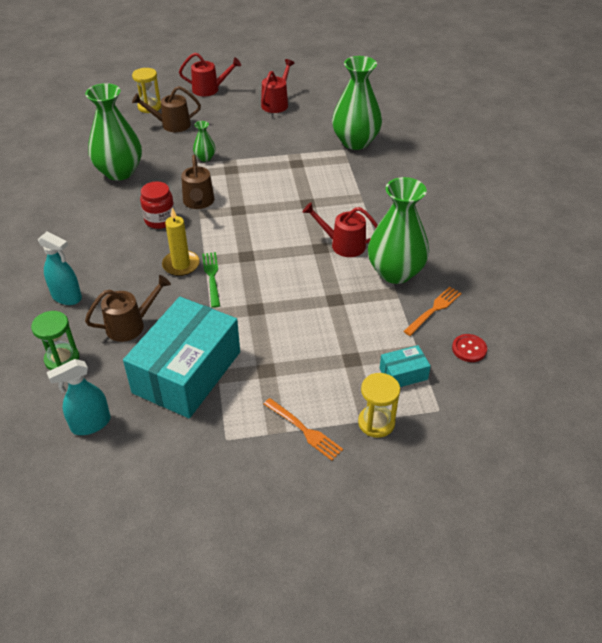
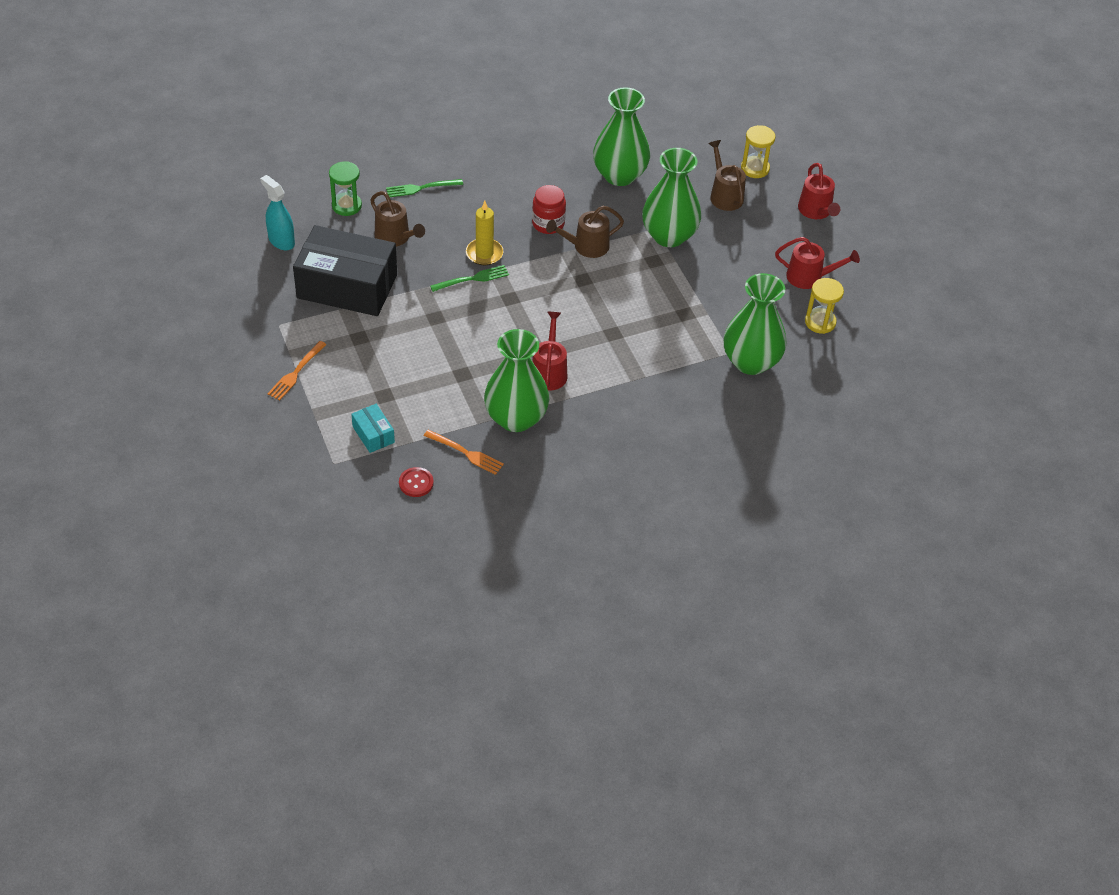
camera: 75 degrees right, 5 degrees up
(67, 297) = (421, 188): turquoise spray bottle -> green fork
(187, 372) = (347, 286): turquoise box -> black box
(205, 158) = (669, 236): green vase -> green vase, size x2.26
(376, 422) = (312, 420): yellow hourglass -> yellow hourglass (820, 322)

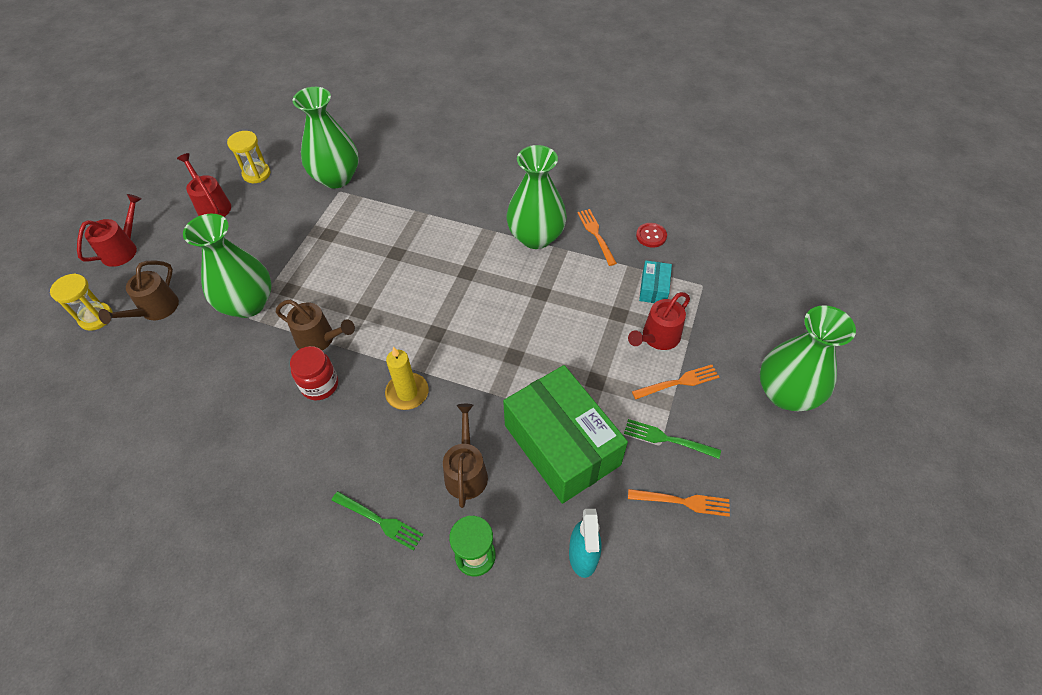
camera: 135 degrees left, 5 degrees up
(239, 302) = (682, 502): none -> orange fork
(347, 286) = (561, 445): black box -> green box
(472, 279) = (445, 373): green fork -> green fork (667, 439)
(549, 371) = (475, 255): red watering can -> red watering can (657, 338)
(619, 175) = (197, 393): green vase -> green vase (786, 393)

